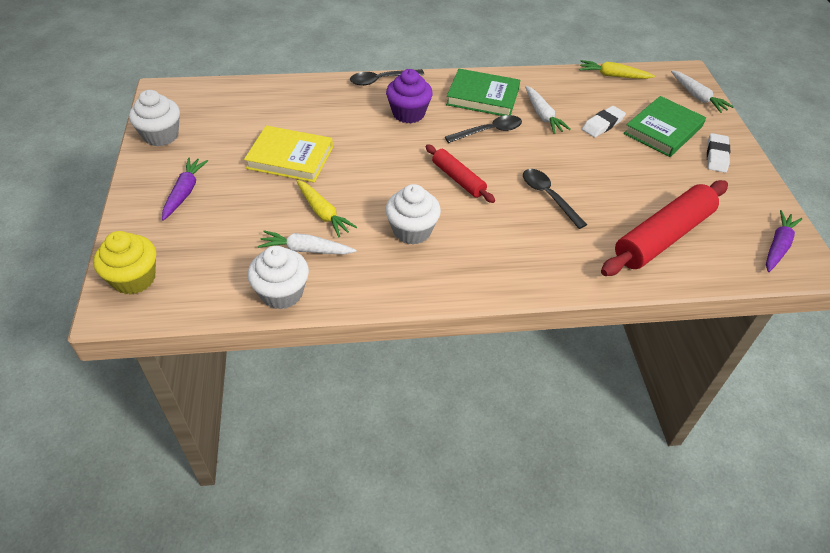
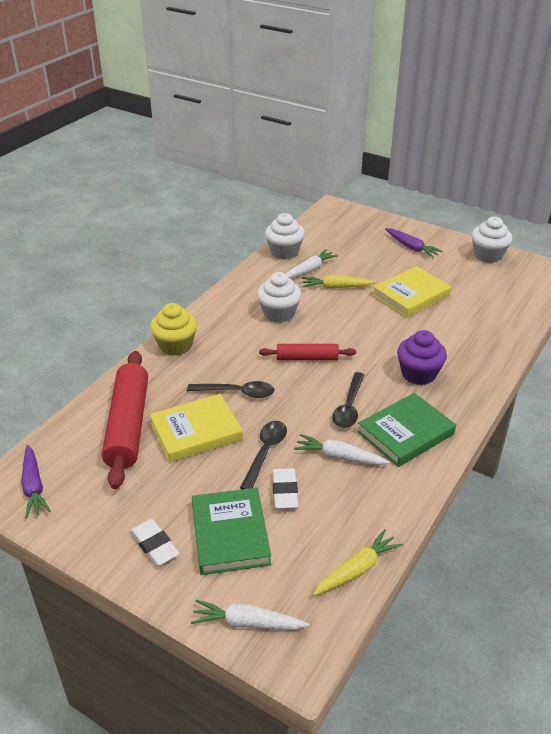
camera: 130 degrees right, 10 degrees down
(134, 279) = (349, 216): yellow cupcake -> yellow cupcake (175, 345)
(381, 80) = (487, 382): black spoon -> black spoon (265, 452)
(615, 194) = (196, 431): none -> yellow book

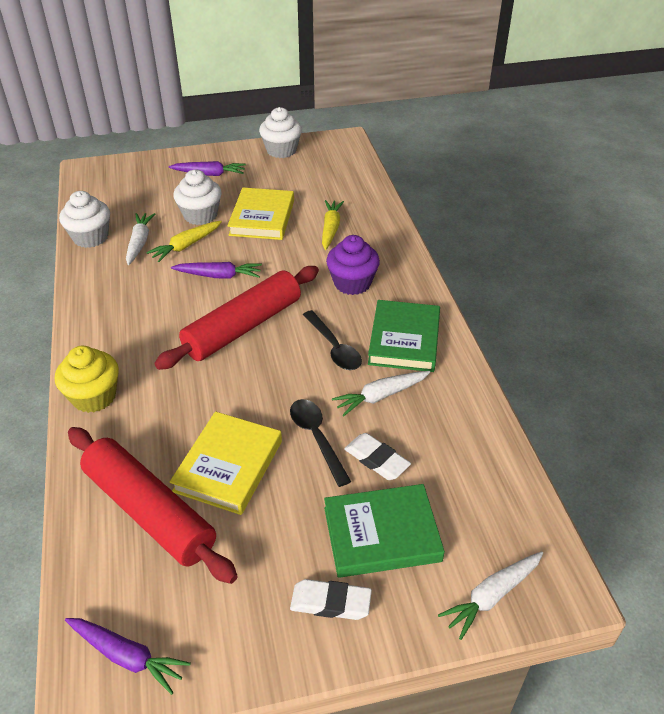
camera: 45 degrees left, 5 degrees up
(230, 534) = (381, 534): green book -> green book turned 45 degrees counterclockwise
(237, 392) = (220, 401): black spoon -> none
(279, 313) = (162, 301): white cupcake -> white cupcake (200, 215)
(307, 358) = (243, 327): red rolling pin -> red rolling pin, size x1.80
(332, 317) = (219, 276): none -> purple carrot
(357, 569) = (509, 479): yellow carrot -> yellow carrot (330, 229)

